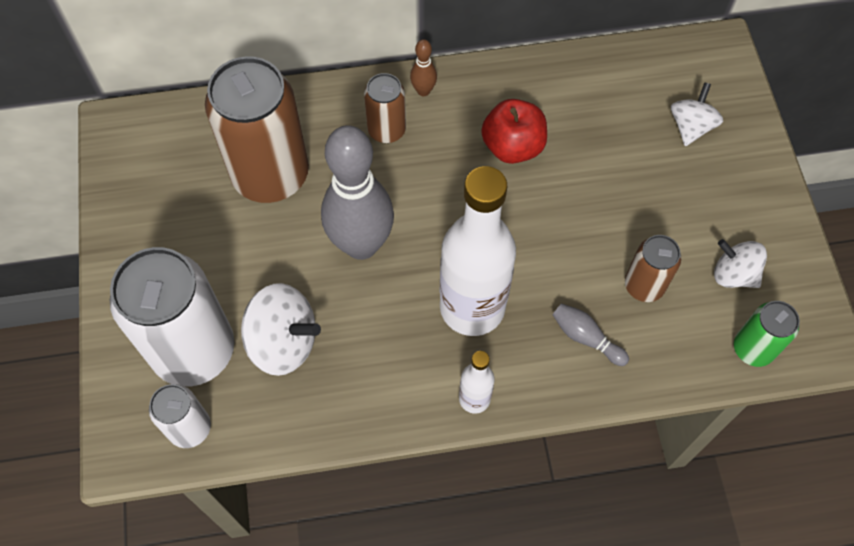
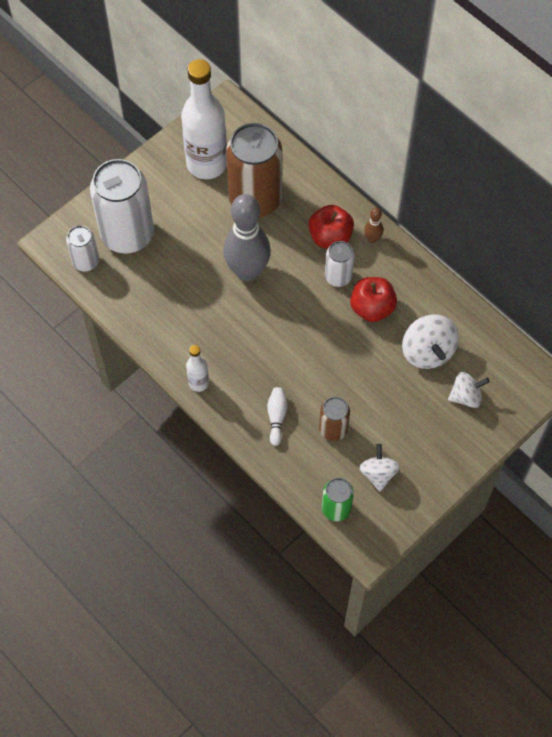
camera: 55 degrees right, 0 degrees up
(283, 342) = (162, 272): white spinning top -> white spinning top (427, 351)
(386, 130) = (330, 237): brown can -> red apple
(445, 155) = (338, 277): none -> white can
(472, 307) = (251, 349): white bottle -> white bottle (207, 164)
(586, 338) = (276, 417): grey bowling pin -> white bowling pin

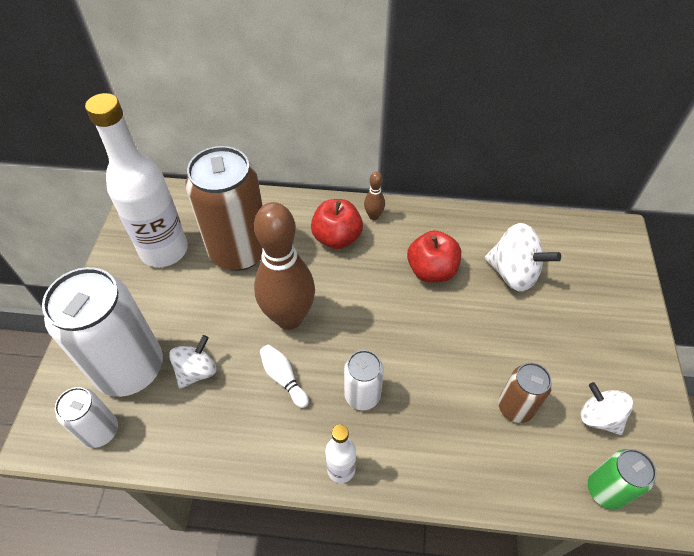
camera: 40 degrees left, 10 degrees down
(247, 271) = (289, 317): grey bowling pin -> brown bowling pin
(276, 417) = (453, 440): white bowling pin -> white bowling pin (283, 378)
(338, 277) = (376, 265): white can -> white can (362, 395)
(466, 396) = (583, 287): white spinning top -> white spinning top (197, 371)

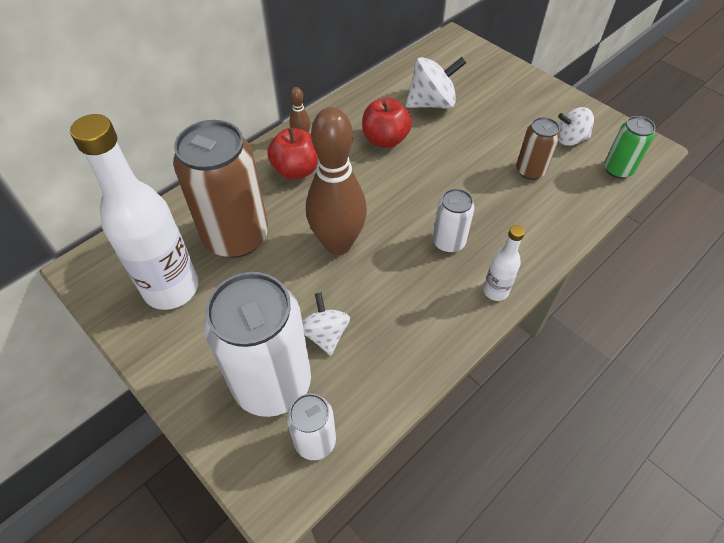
camera: 50 degrees left, 0 degrees up
(283, 378) = (389, 280): white bowling pin -> none

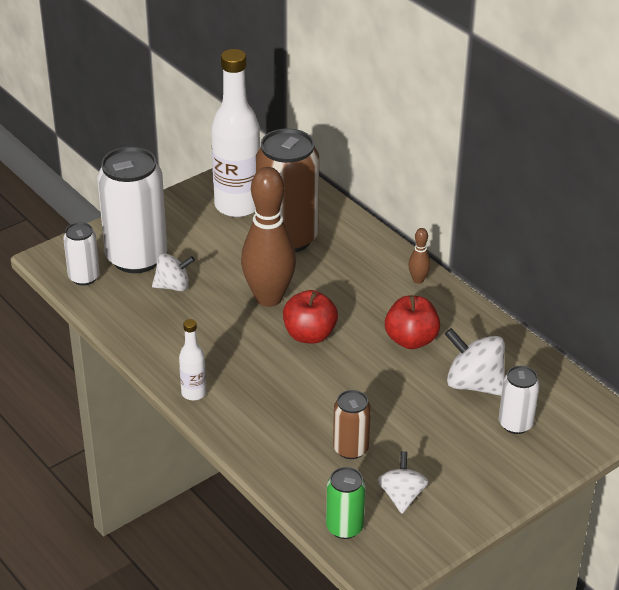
camera: 95 degrees right, 15 degrees down
(296, 170) = (369, 275): red apple -> red apple (309, 335)
(432, 103) = (474, 384): white spinning top -> white spinning top turned 135 degrees clockwise
(448, 242) = (258, 370): white can -> white can (515, 424)

